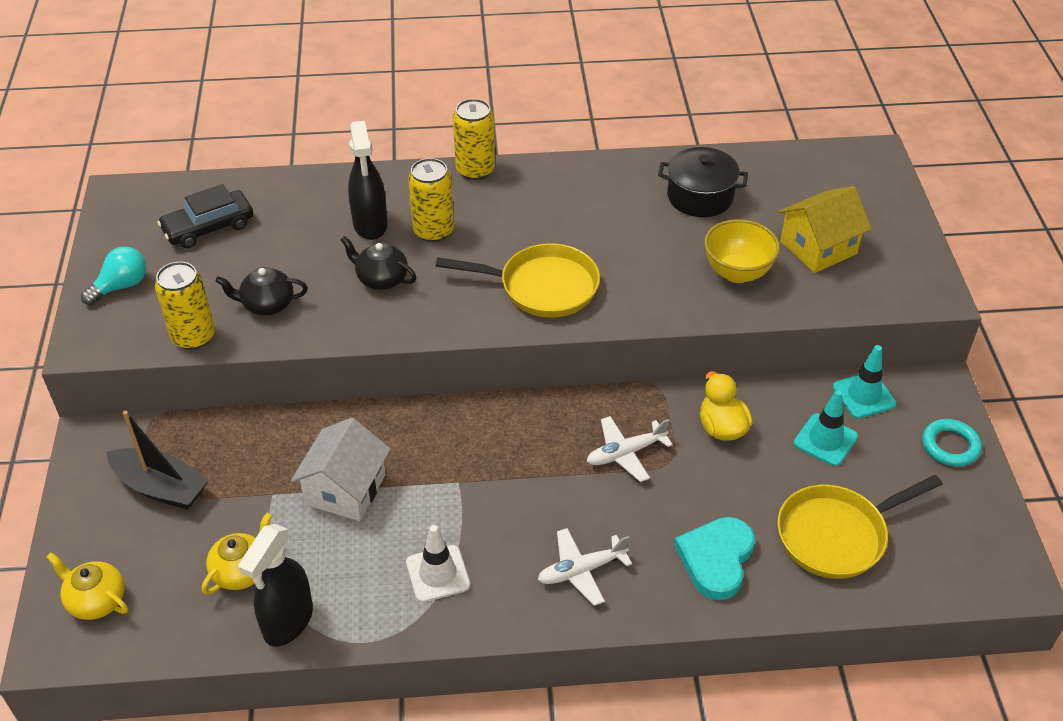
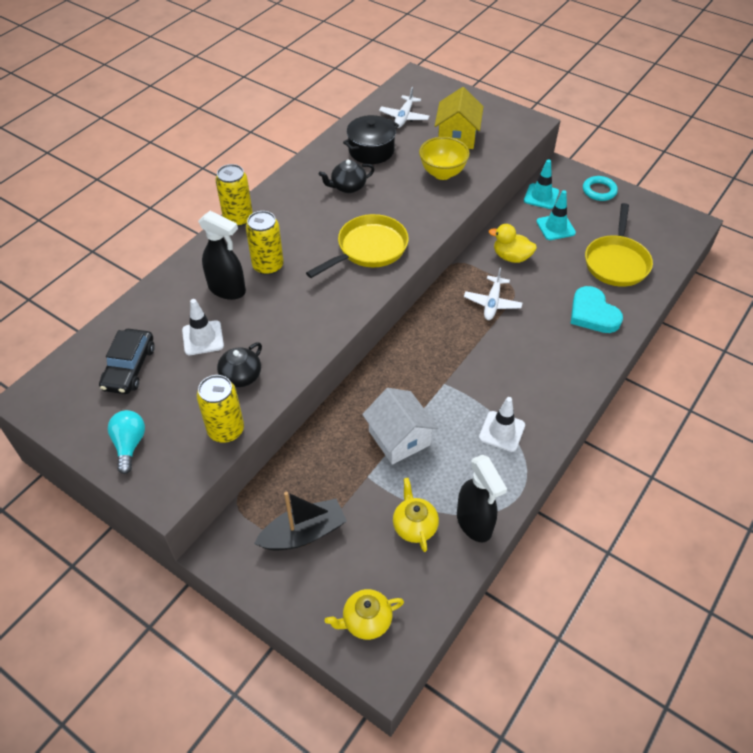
camera: 50 degrees left, 5 degrees up
(291, 249) = (203, 338): none -> white traffic cone
(381, 279) = (281, 311): black teapot -> black teapot (348, 187)
(581, 571) = (554, 369): white plane -> white plane (404, 117)

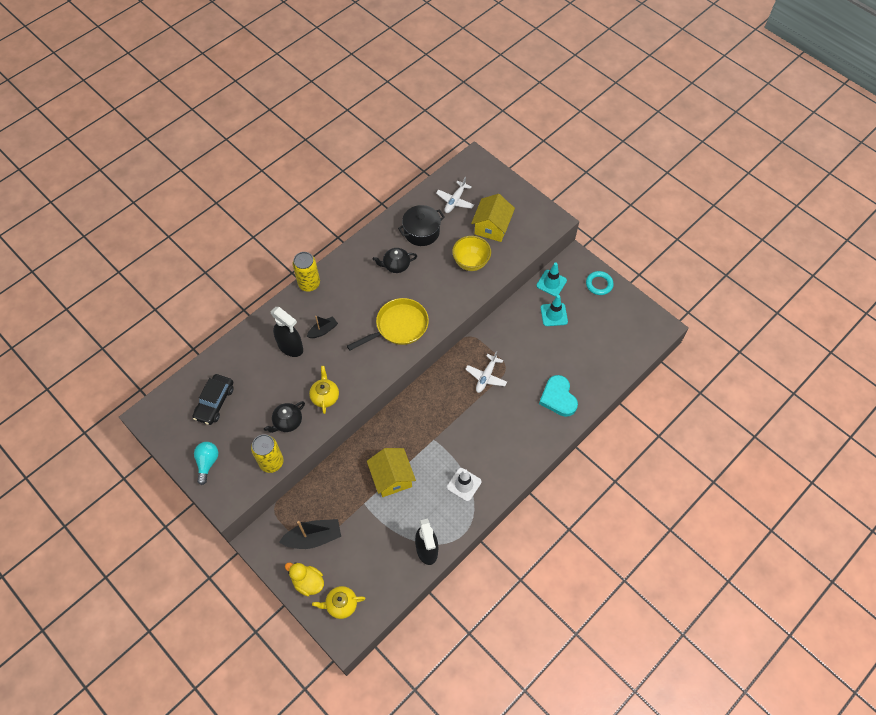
camera: 10 degrees right, 10 degrees up
(203, 338) = (267, 386): white traffic cone -> none
(268, 266) = (323, 330): yellow can -> black boat
(399, 438) = (392, 478): white house -> yellow house
(414, 526) = (387, 545): yellow teapot -> yellow teapot (325, 396)
(511, 257) = (512, 337): yellow duck -> yellow duck (308, 582)
(616, 262) = (591, 354): yellow pan -> none

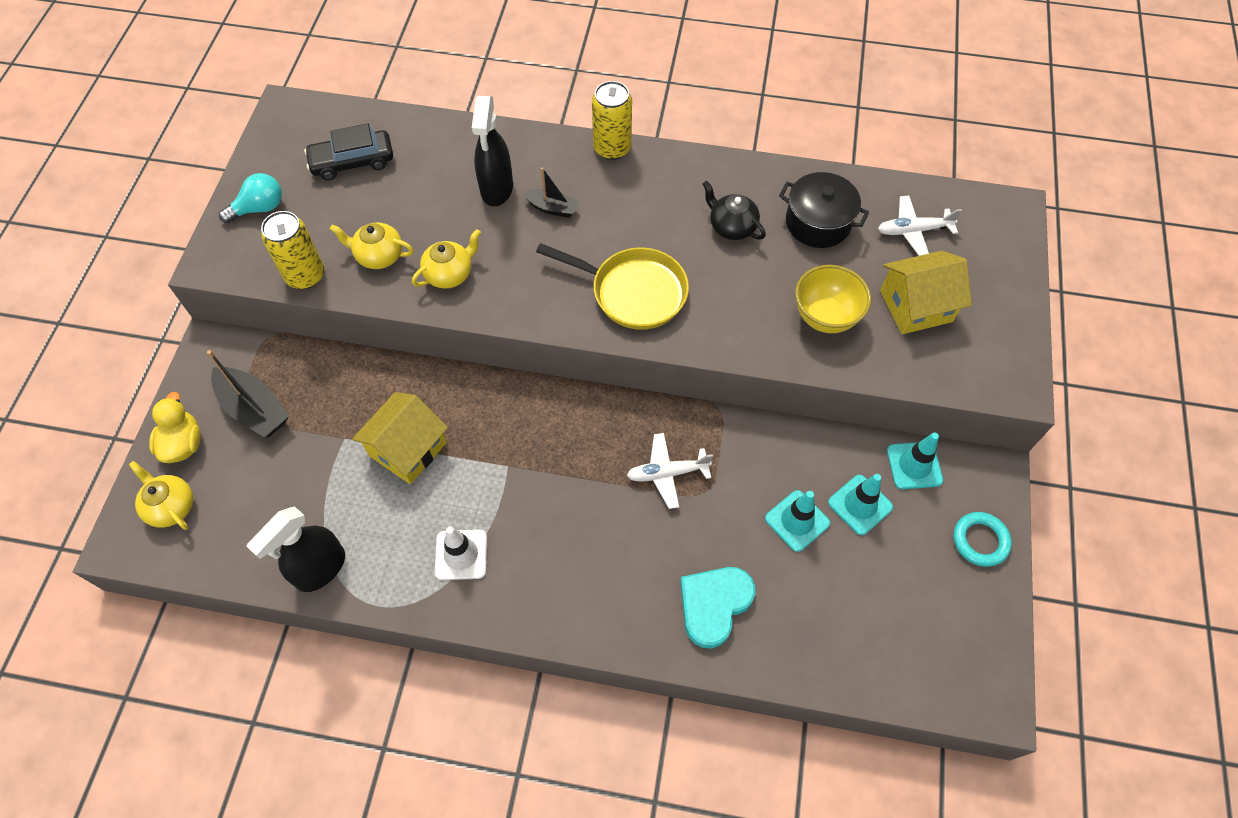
camera: 55 degrees right, 0 degrees up
(287, 422) = (379, 256): black teapot -> yellow teapot
(544, 342) = (797, 521): none -> turquoise traffic cone

